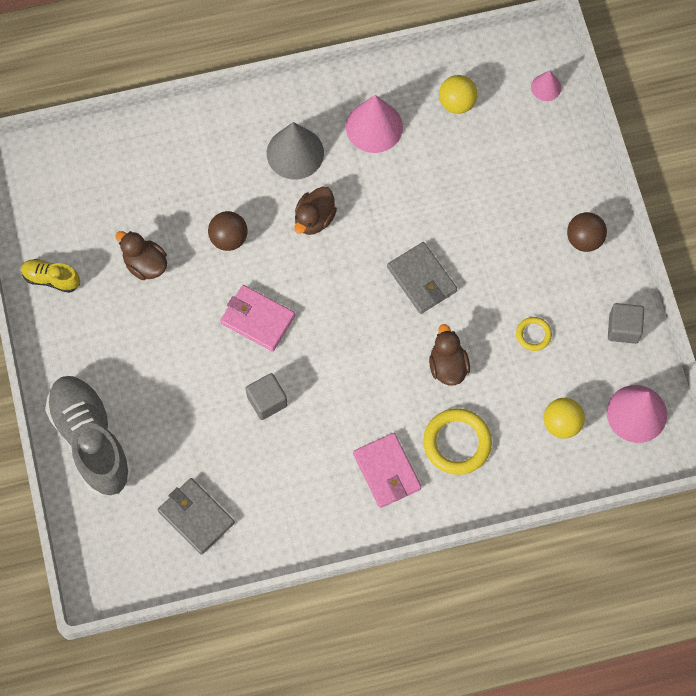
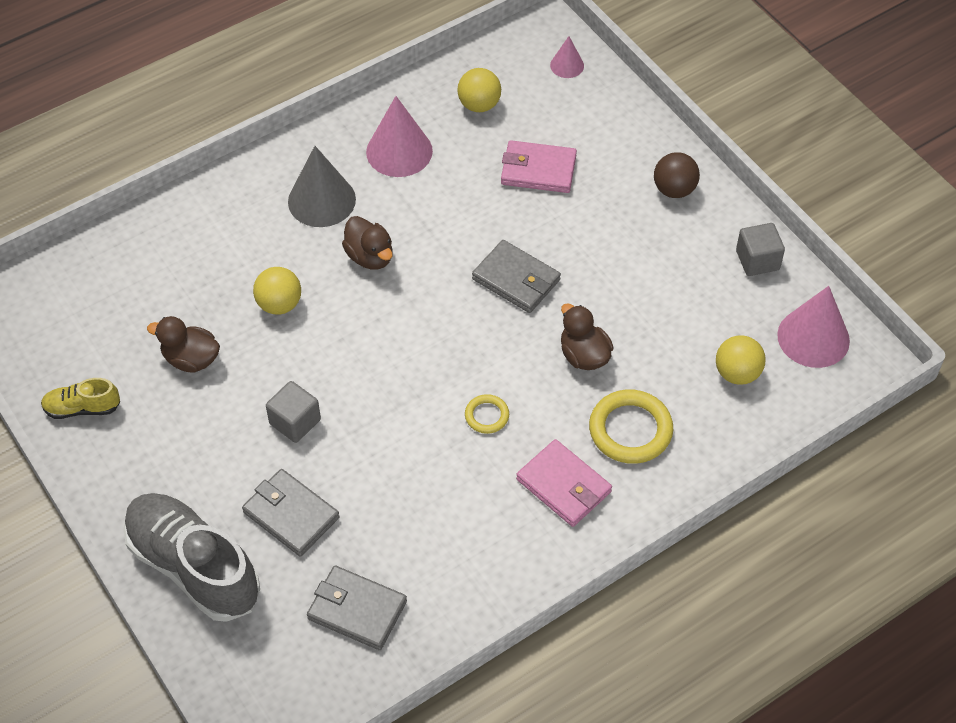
camera: 20 degrees left, 15 degrees down
(175, 423) = (291, 515): none -> grey wallet
(229, 238) = (279, 304): brown ball -> yellow ball
(258, 319) = (346, 375): pink wallet -> pink wallet (538, 170)
(267, 401) = (392, 456): grey cube -> grey cube (295, 422)
(314, 219) = (370, 257): brown duck -> brown duck turned 45 degrees counterclockwise
(533, 335) = (664, 296): yellow ring -> yellow ring (487, 416)

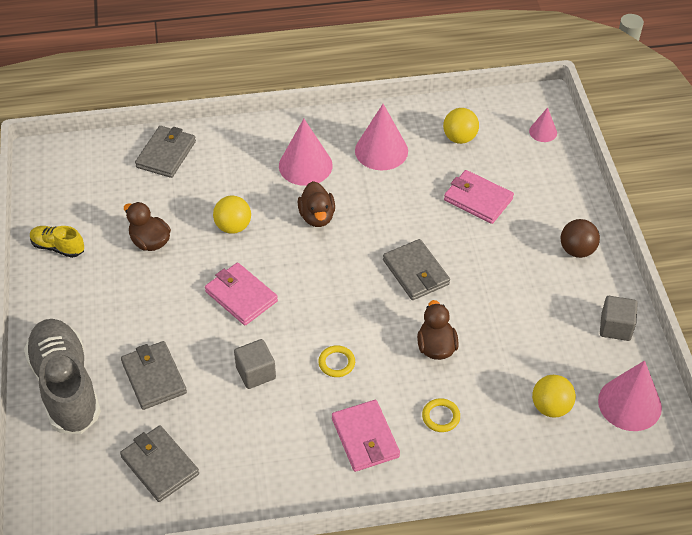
camera: 25 degrees right, 5 degrees down
(147, 246) = (166, 154): none -> grey wallet
(295, 422) = (195, 313): grey cube -> grey cube (256, 373)
(321, 200) = (305, 165): grey cone -> pink cone
(336, 382) = (241, 296): none -> pink wallet
(630, 430) = (441, 417): yellow ring -> yellow ring, size x0.53

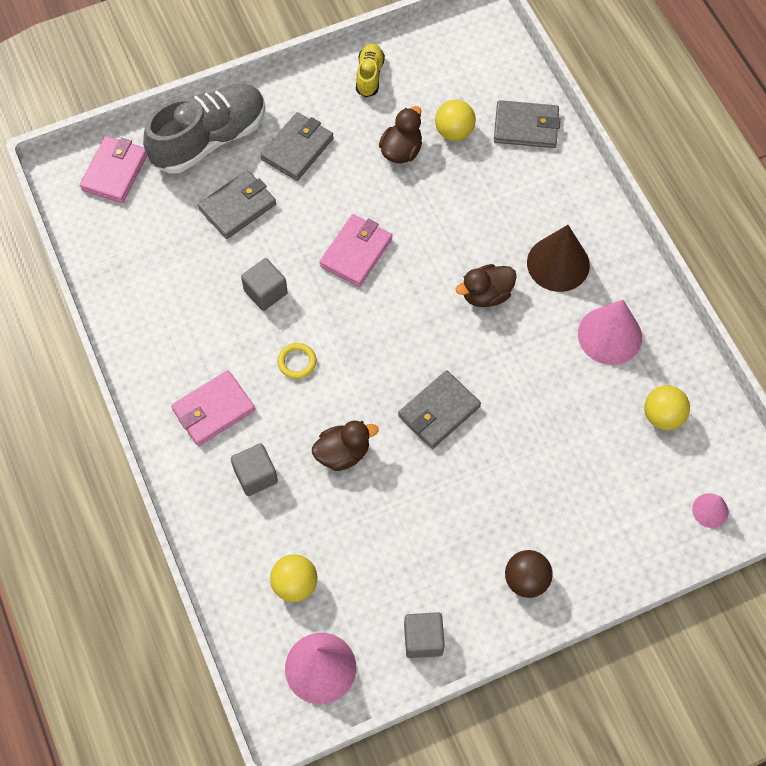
camera: 75 degrees right, 15 degrees up
(160, 465) = (143, 242): grey wallet -> grey wallet (297, 149)
(233, 226) = (446, 219): yellow ball -> yellow ball (454, 132)
(305, 165) = (558, 263): pink cone -> brown cone
(441, 417) = (255, 475): yellow ring -> grey cube
(478, 199) = (569, 455): pink wallet -> pink wallet (115, 172)

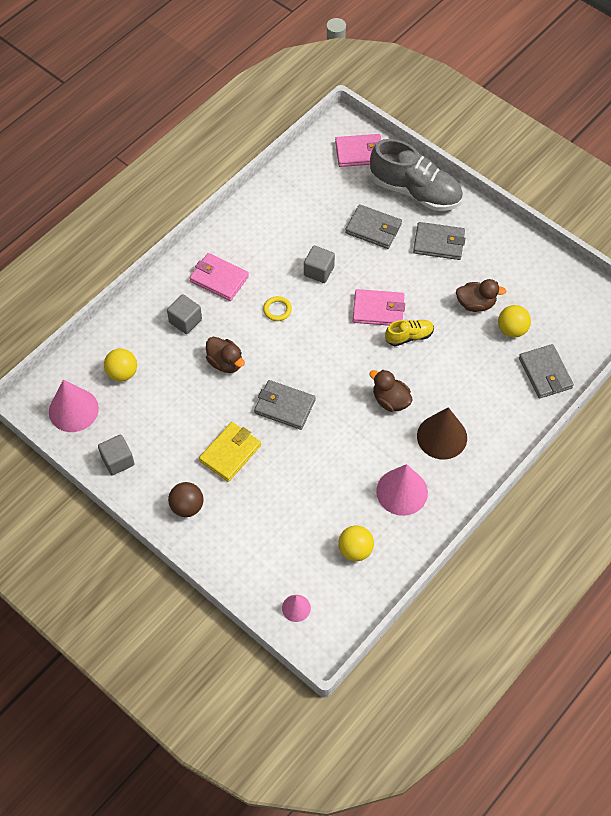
camera: 65 degrees right, 5 degrees down
(369, 75) = (525, 260): yellow shoe -> yellow shoe (409, 336)
(474, 500) = (230, 453): none -> yellow wallet

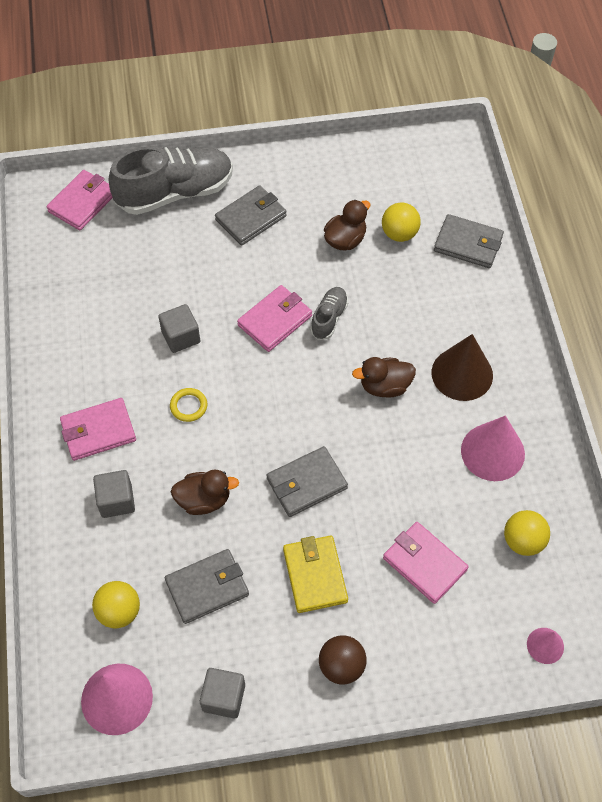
camera: 50 degrees left, 0 degrees up
(290, 505) = (424, 564): none -> pink wallet
(373, 229) = (180, 256): grey wallet -> grey wallet (207, 588)
(409, 336) = (329, 318): yellow shoe -> grey shoe

